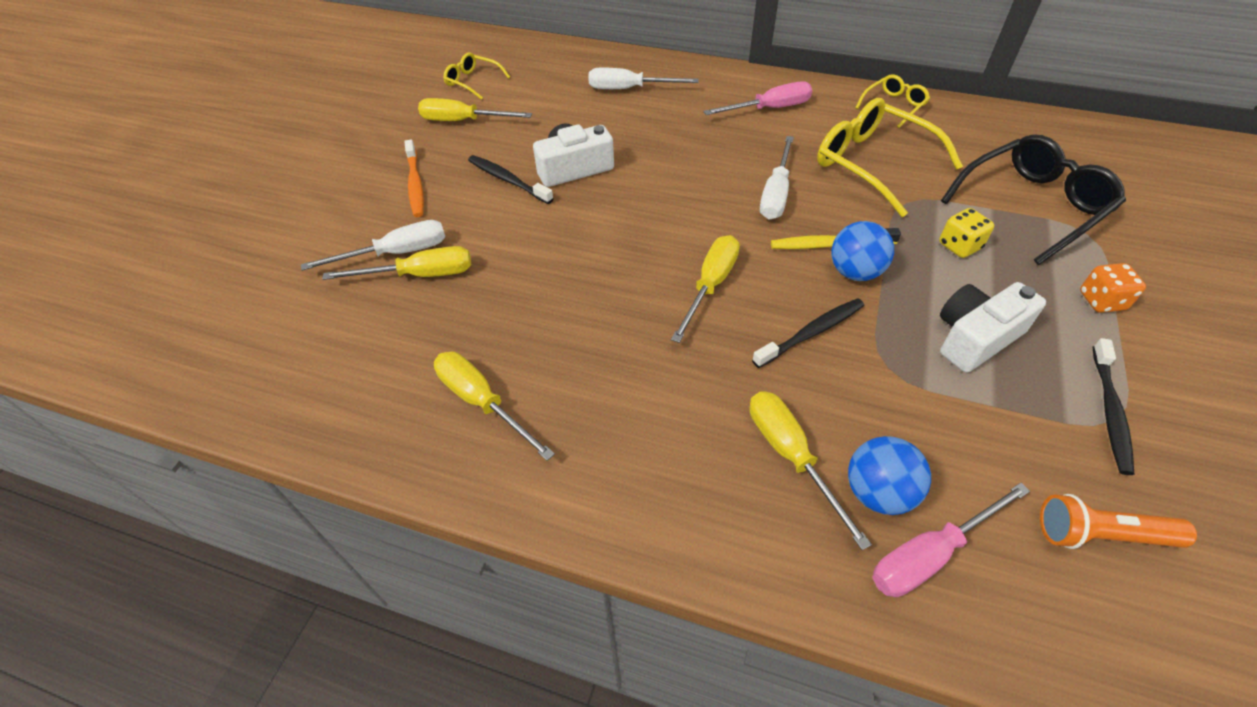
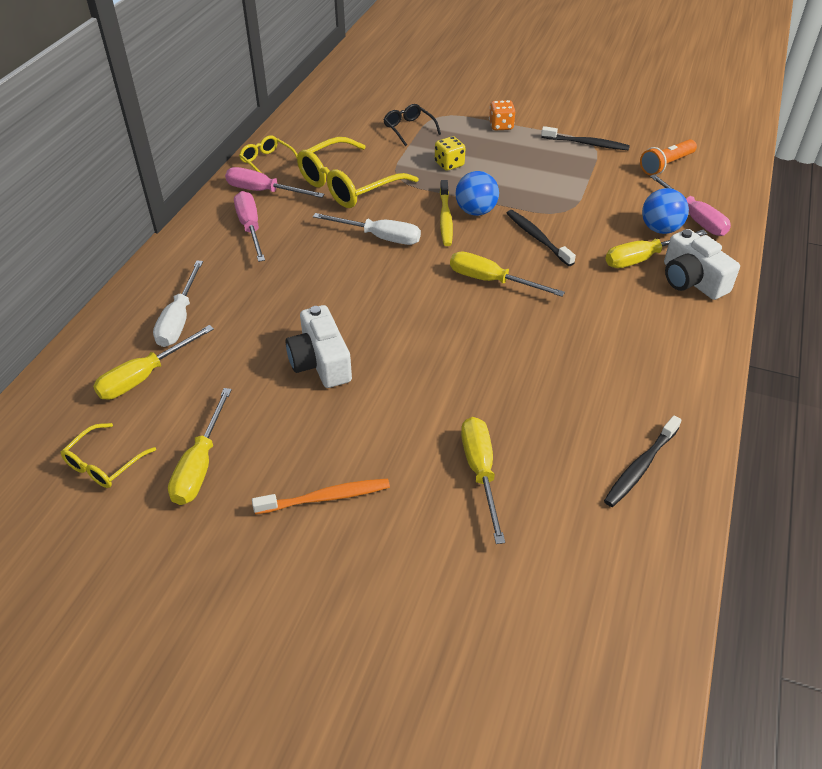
camera: 90 degrees left, 5 degrees down
(396, 253) = (447, 498): white screwdriver -> none
(482, 402) = (629, 410): yellow screwdriver -> yellow screwdriver (145, 376)
(508, 180) = (331, 413): black toothbrush -> black toothbrush (640, 467)
(836, 110) = (264, 191): none -> pink screwdriver
(975, 338) = (535, 175): white camera -> white camera (691, 280)
(1031, 206) = (409, 129): black glasses -> black glasses, size x0.52
(1101, 534) = (666, 165): orange flashlight -> orange flashlight turned 45 degrees clockwise

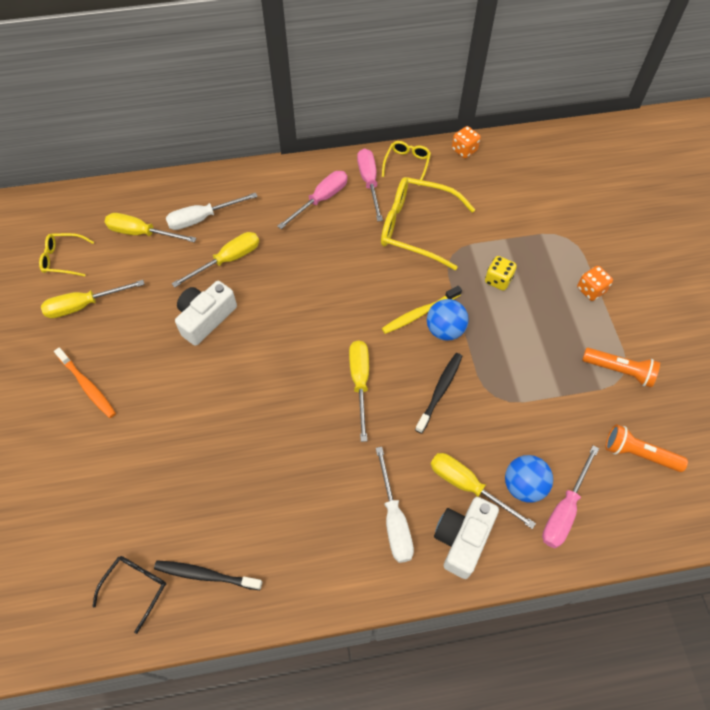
camera: 60 degrees right, 15 degrees up
(289, 127) = (464, 150): none -> orange dice
(379, 237) = (364, 282): white screwdriver -> white screwdriver (394, 519)
(409, 129) = (528, 227): black glasses -> black glasses (135, 588)
(480, 472) = (150, 467): yellow screwdriver -> yellow screwdriver (227, 260)
(586, 144) = (619, 371): black toothbrush -> orange flashlight

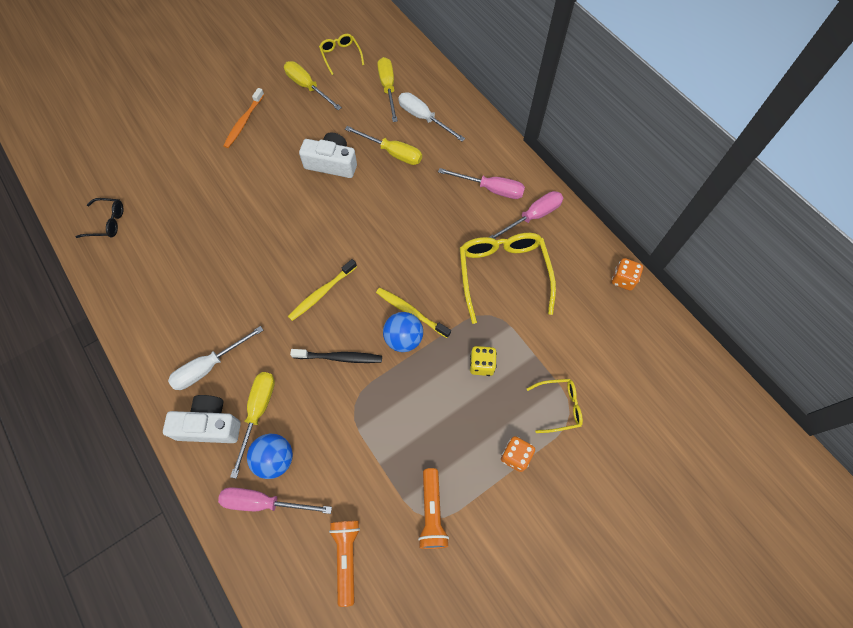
camera: 65 degrees right, 5 degrees up
(206, 575) = (127, 259): black toothbrush -> none
(360, 382) = (321, 293): yellow screwdriver -> yellow toothbrush
(407, 164) = (573, 238): yellow glasses -> yellow glasses (558, 407)

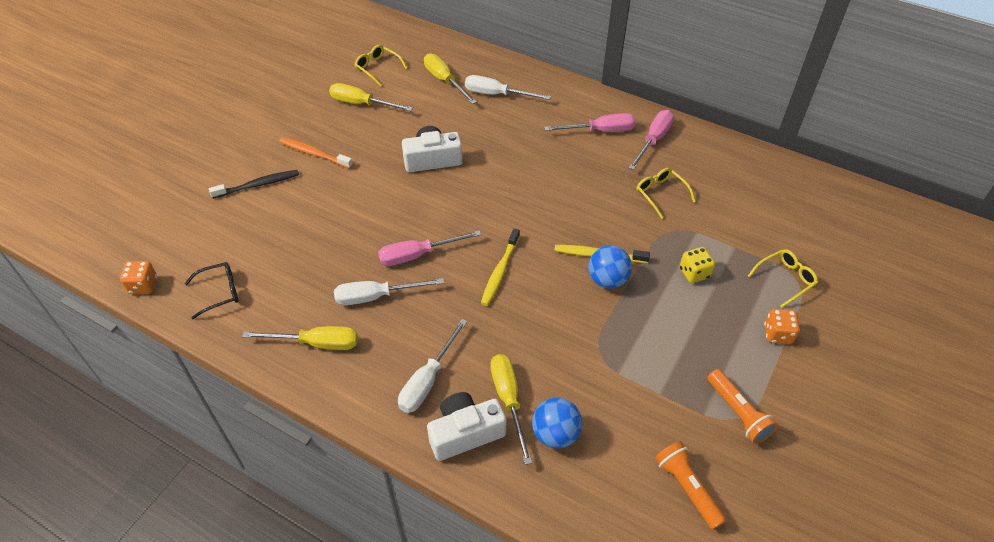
camera: 25 degrees left, 15 degrees down
(215, 275) = (376, 296): none -> white screwdriver
(243, 122) = (314, 153): orange toothbrush -> orange toothbrush turned 120 degrees clockwise
(264, 502) = (572, 477): pink screwdriver -> pink screwdriver (418, 255)
(339, 357) = (557, 319): black toothbrush -> black toothbrush (258, 185)
(392, 153) = (486, 131): yellow screwdriver -> yellow screwdriver (316, 343)
(503, 275) = (661, 194): yellow glasses -> yellow glasses, size x0.52
(623, 279) = (766, 161): orange dice -> orange dice (143, 285)

